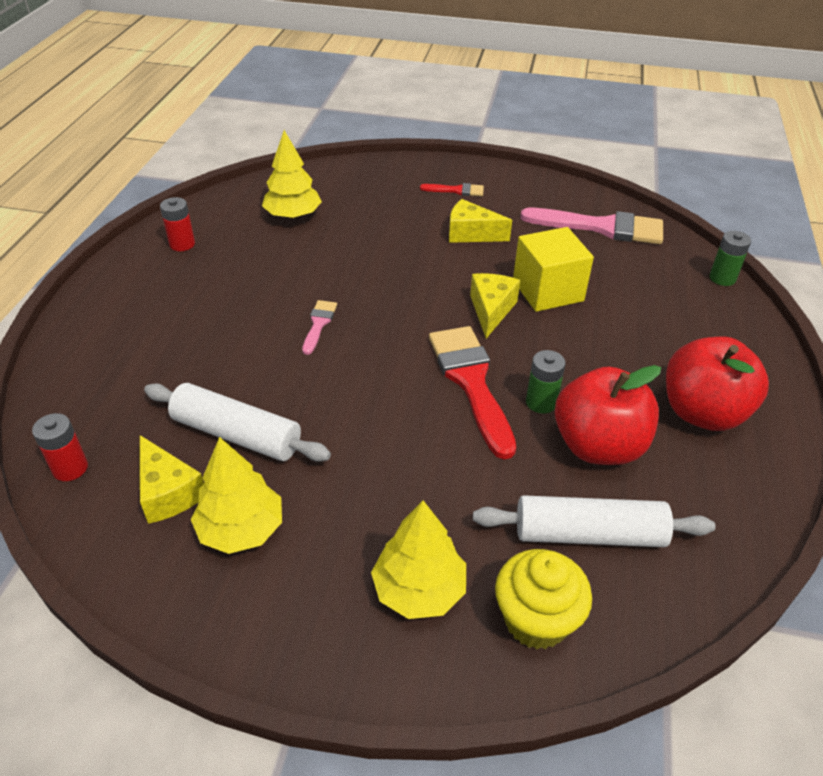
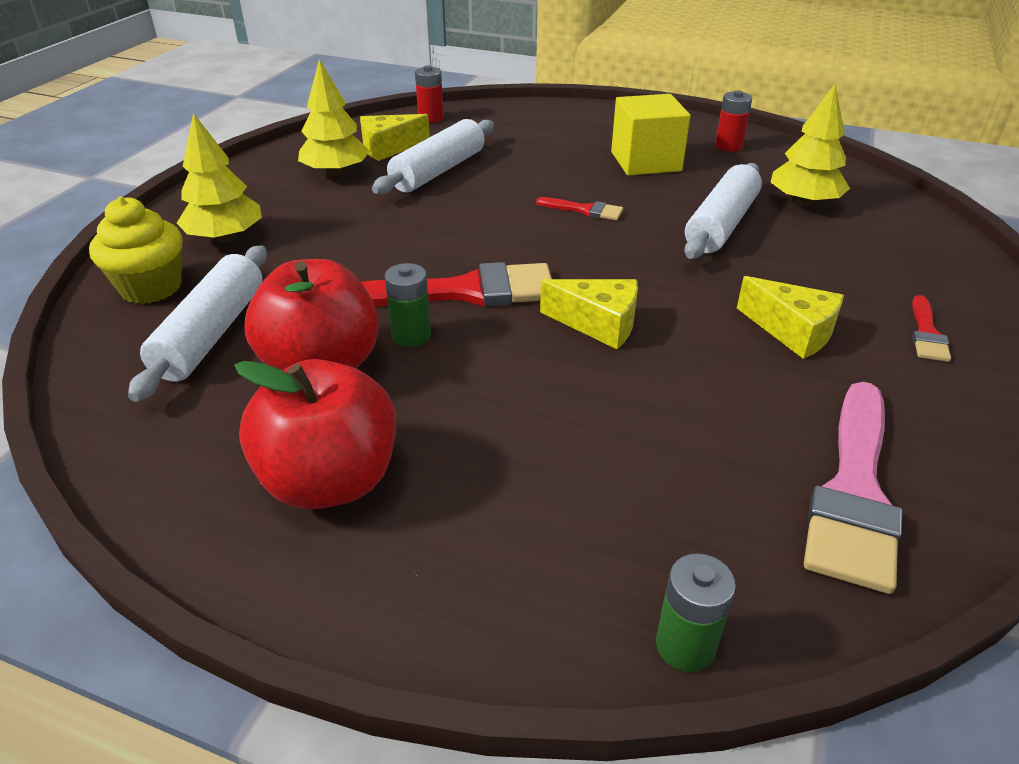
camera: 100 degrees right, 5 degrees down
(319, 324) = (585, 210): pink brush -> red brush
(335, 254) = (721, 225): none -> white rolling pin
(471, 234) = (792, 331): yellow cheese -> yellow cheese turned 105 degrees clockwise
(547, 291) = (642, 383): yellow cube -> yellow cube (645, 161)

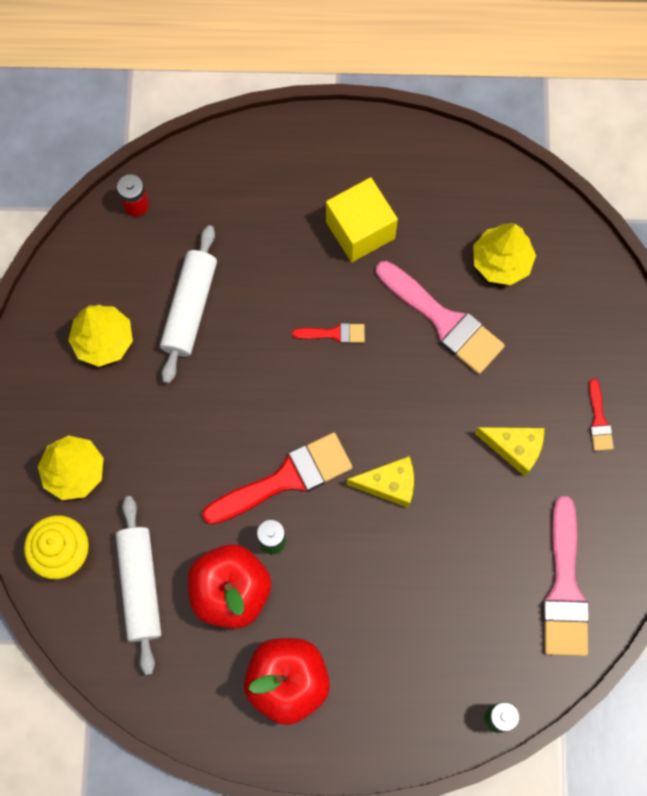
camera: 20 degrees left, 35 degrees up
(389, 148) = (126, 280): yellow cheese -> none
(721, 225) = (444, 321): white rolling pin -> pink brush
(728, 146) = (424, 175): red battery -> none

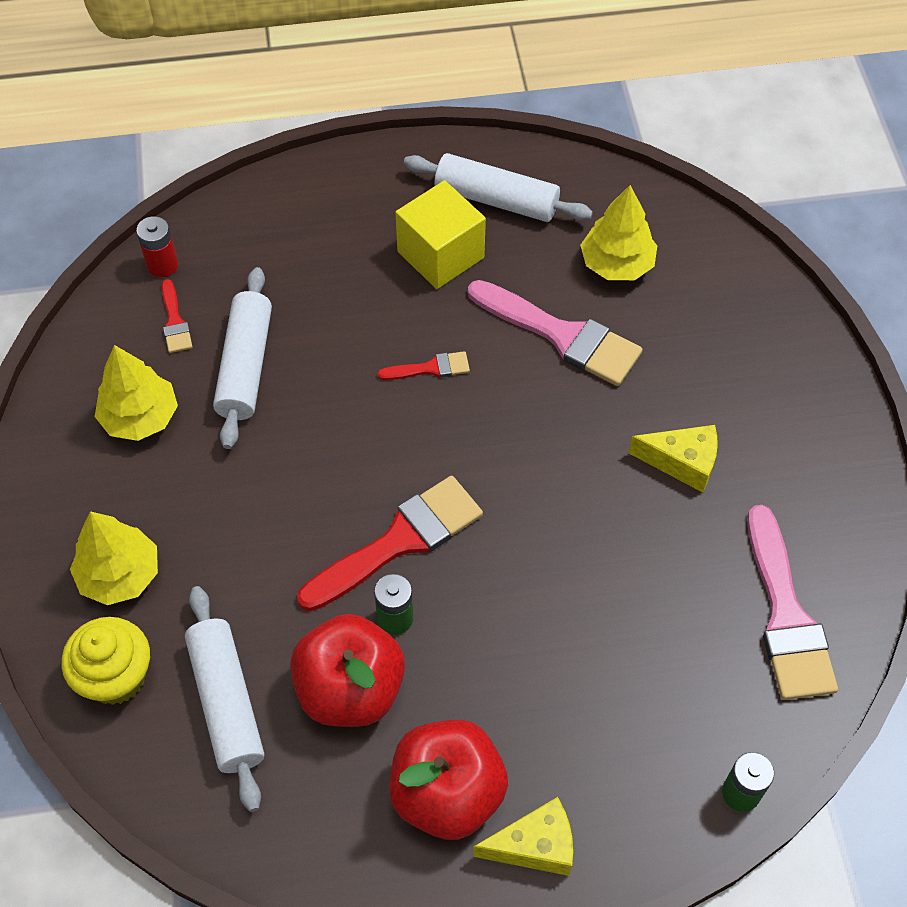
camera: 10 degrees left, 15 degrees down
(389, 484) = (533, 527): yellow cheese -> yellow cheese (534, 846)
(415, 184) = (496, 199): none -> white rolling pin
(599, 420) = (777, 416): red brush -> red brush (175, 321)

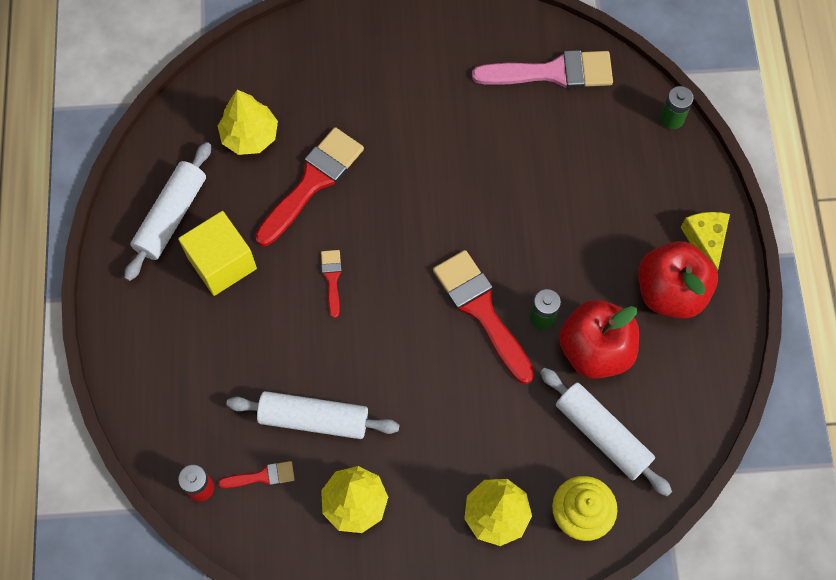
camera: 85 degrees left, 10 degrees up
(226, 702) = (602, 434): white rolling pin -> white rolling pin turned 60 degrees clockwise
(562, 335) = (312, 182): pink brush -> red brush
(682, 462) = (431, 116): yellow cheese -> none

